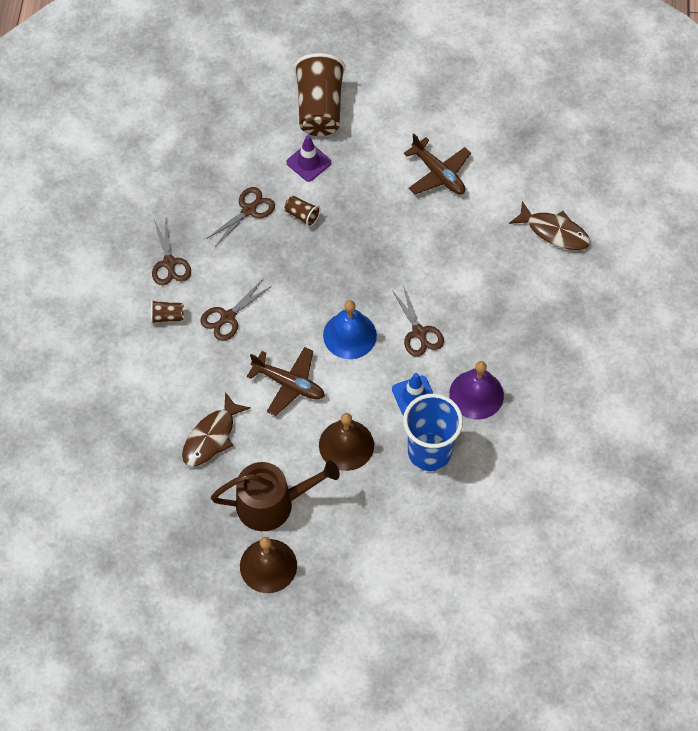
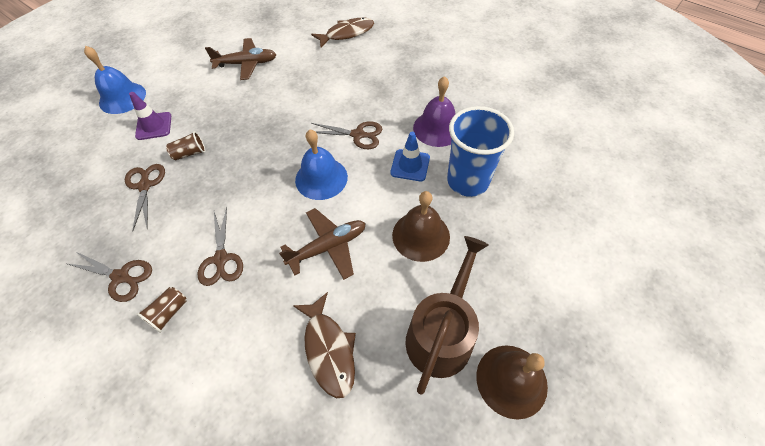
camera: 55 degrees left, 5 degrees down
(320, 108) = (122, 98): brown cup -> blue bell

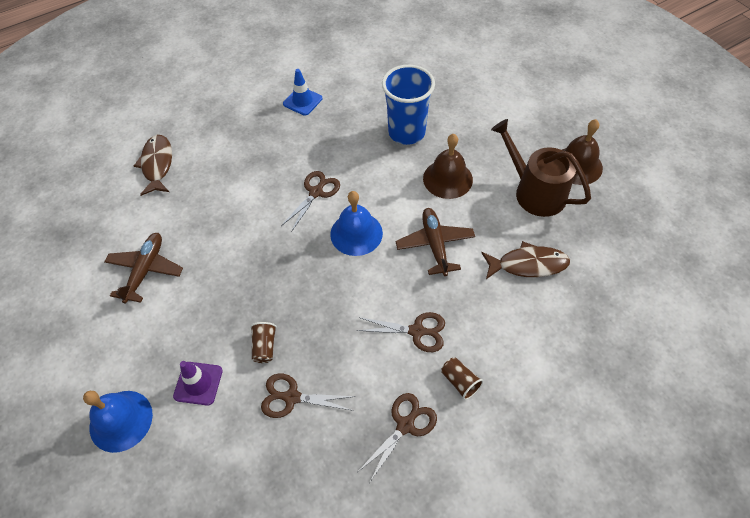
camera: 70 degrees left, 0 degrees up
(410, 165) = (372, 164): blue traffic cone -> blue traffic cone (302, 101)
(437, 128) = (338, 133): purple bell -> none

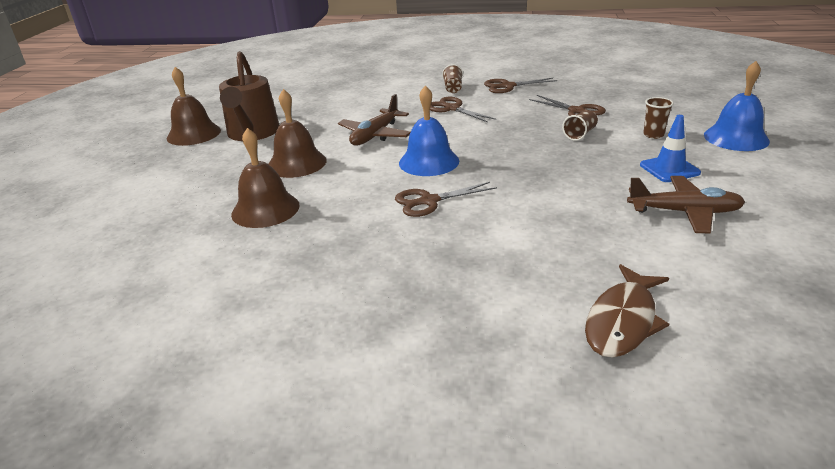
camera: 140 degrees left, 25 degrees down
(145, 270) = (684, 212): brown plane -> brown plane turned 135 degrees counterclockwise
(198, 383) = (653, 135): purple traffic cone -> brown cup
(302, 101) = (319, 303): blue traffic cone -> blue traffic cone (669, 169)
(406, 132) = (265, 209): blue cup -> brown bell
(528, 264) = (330, 108): brown fish -> none

